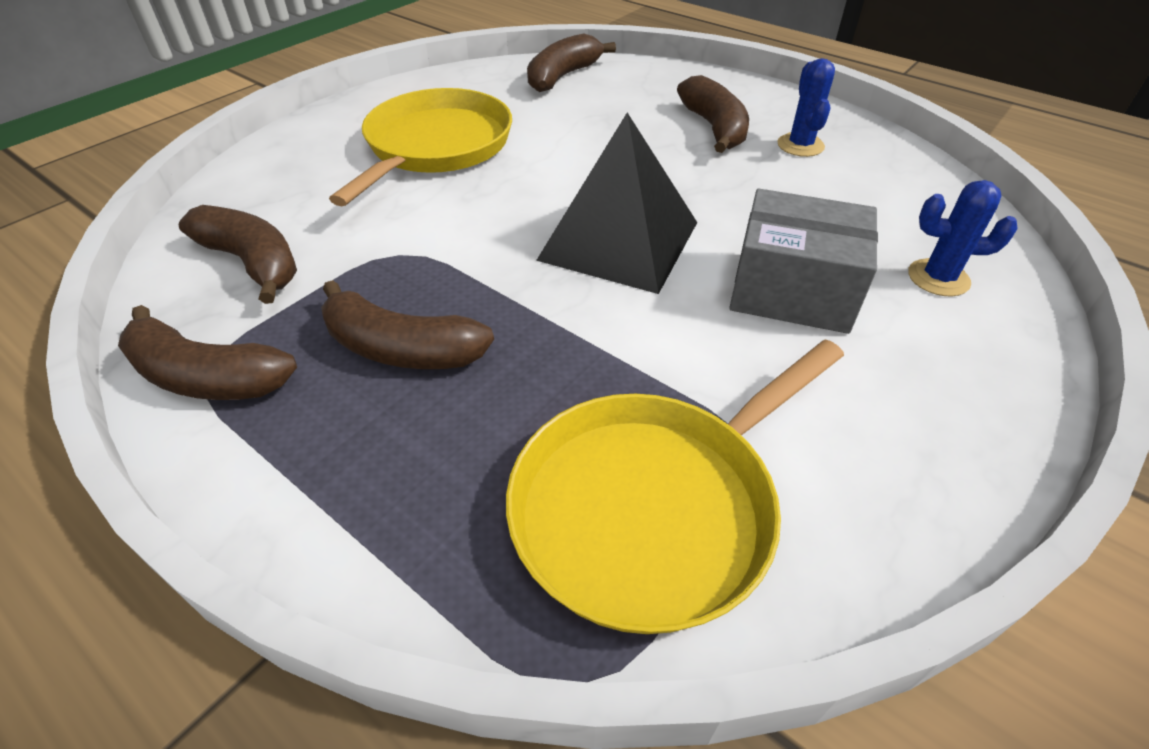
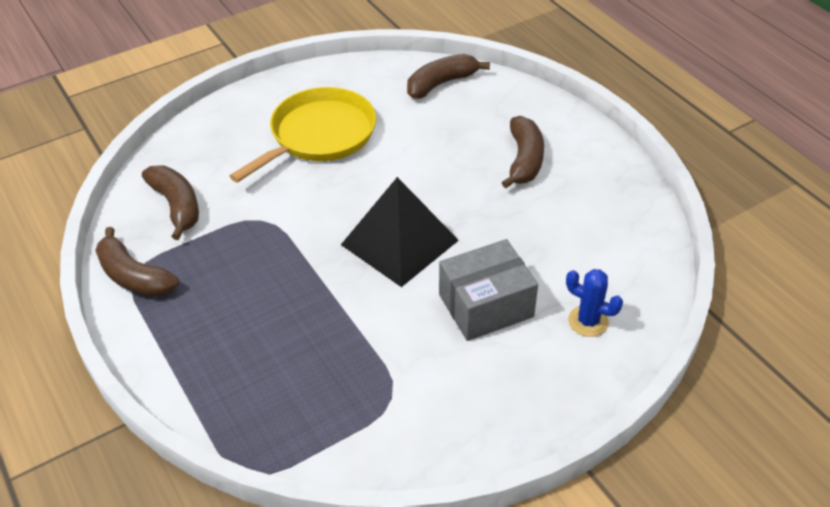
camera: 20 degrees right, 0 degrees up
(401, 348) = (238, 285): brown banana -> none
(652, 507) = (324, 409): yellow pan -> none
(792, 290) = (486, 305): grey box -> grey box turned 60 degrees counterclockwise
(800, 145) = (577, 191): blue cactus -> none

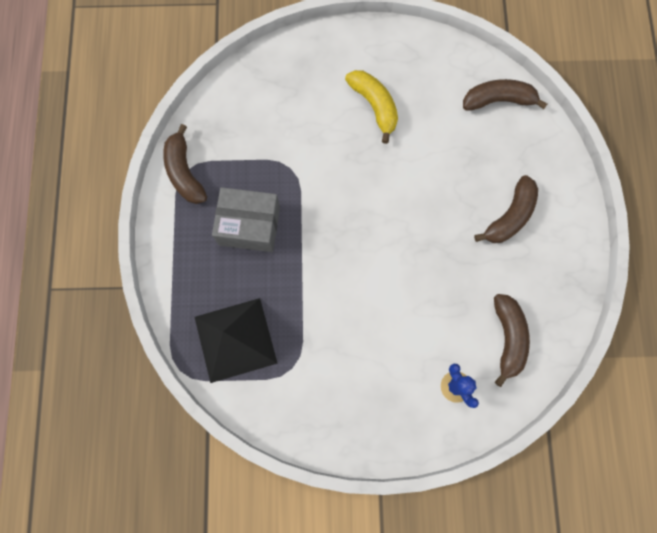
camera: 30 degrees right, 30 degrees up
(176, 206) = (241, 122): brown banana -> brown banana (507, 338)
(319, 135) = (374, 106): yellow pan -> yellow banana
(400, 242) = (372, 243): black pyramid -> black pyramid (235, 340)
(486, 305) = (396, 332): grey box -> grey box (249, 225)

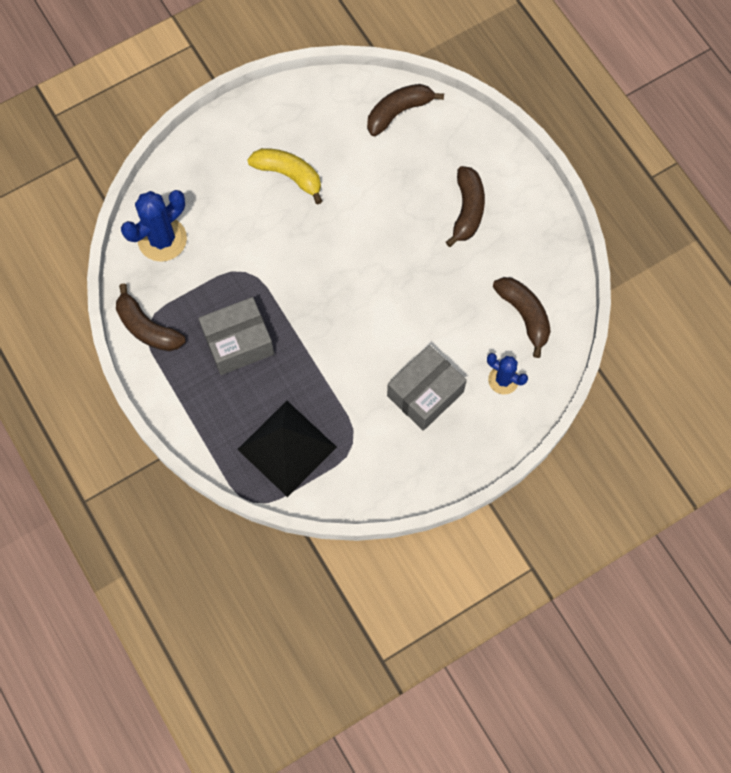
camera: 30 degrees left, 5 degrees down
(240, 105) = (162, 239): none -> blue cactus
(380, 359) = (425, 393): none -> grey box

